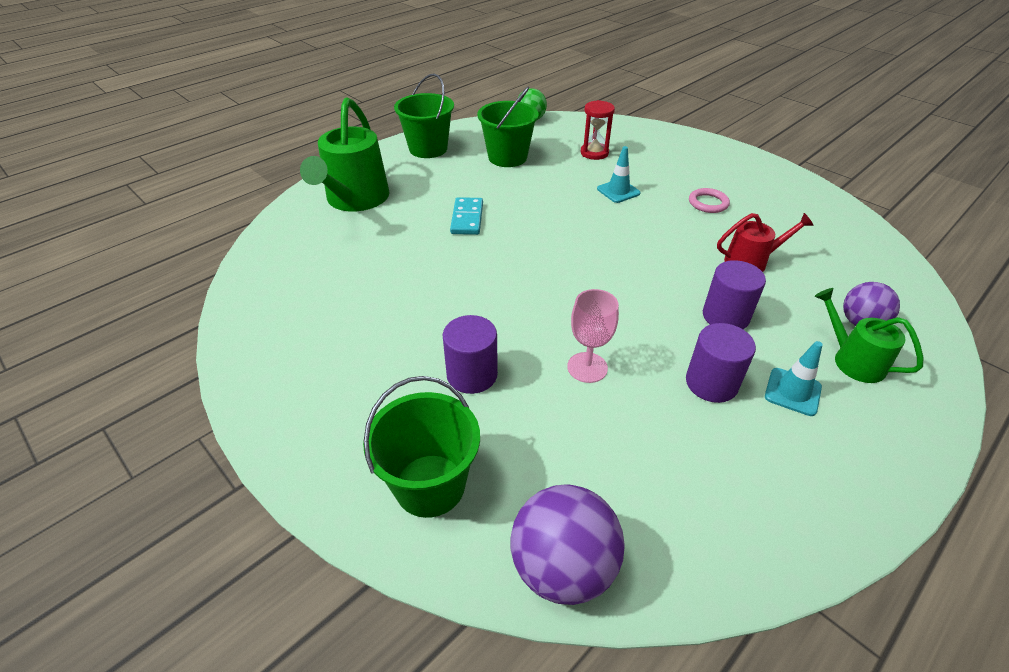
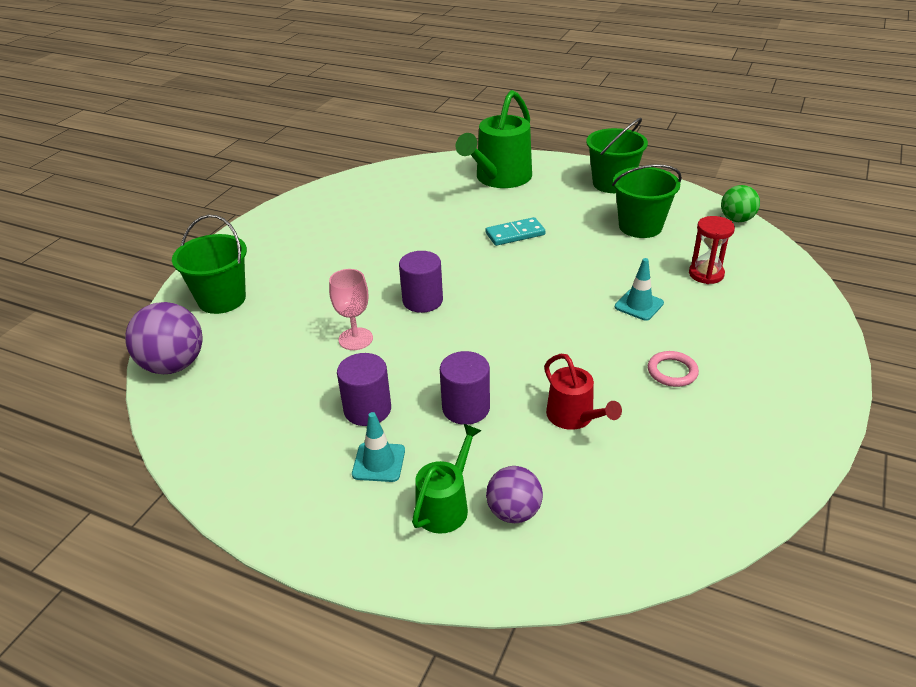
camera: 70 degrees right, 5 degrees down
(355, 199) = (500, 178): green watering can -> green watering can turned 45 degrees counterclockwise
(472, 375) = (323, 288): purple cylinder -> purple cylinder (422, 301)

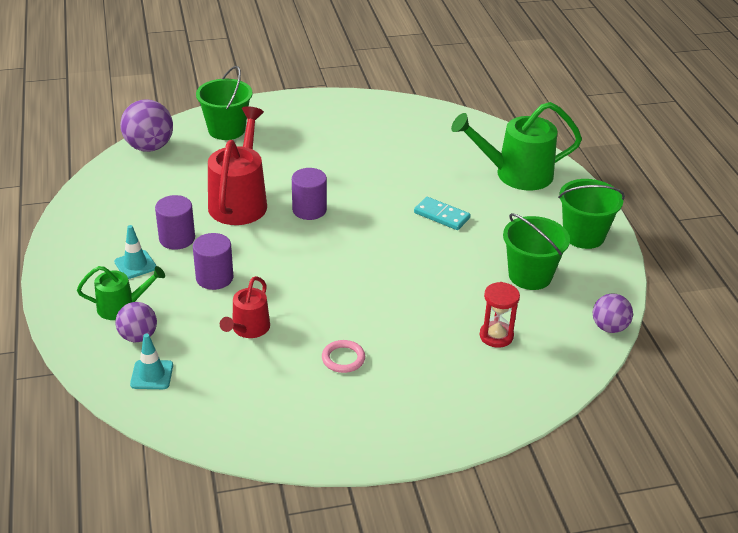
camera: 50 degrees right, 0 degrees up
(355, 339) = (239, 201): pink goblet -> red watering can
(639, 305) = (412, 314): turquoise traffic cone -> turquoise traffic cone (152, 375)
(736, 219) = (609, 327): green ball -> purple ball

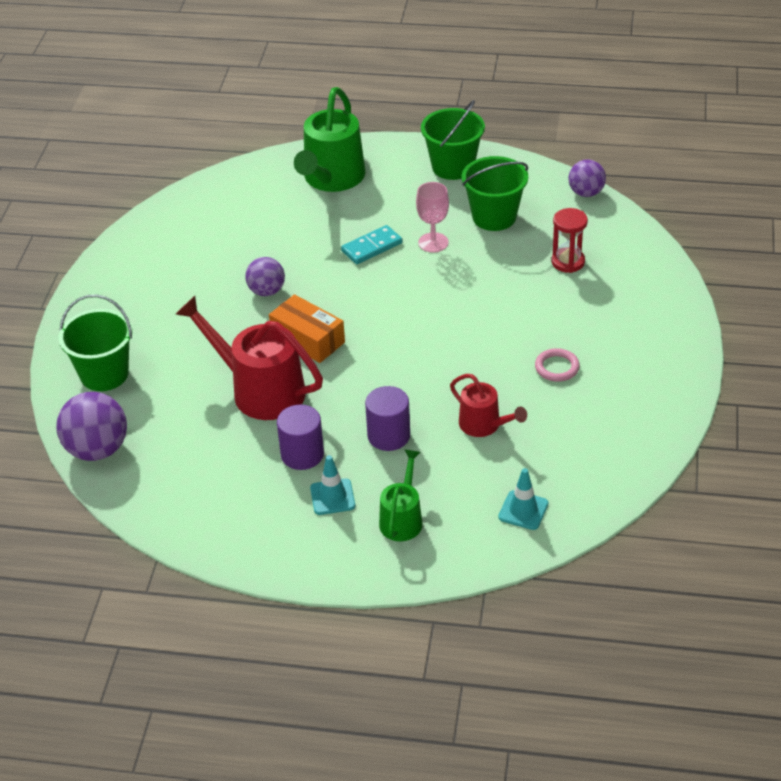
camera: 65 degrees left, 5 degrees up
(138, 336) = (458, 512): purple ball -> purple ball (266, 291)
(309, 210) = (308, 339): purple cylinder -> orange box
(470, 247) = (433, 242): none -> pink goblet

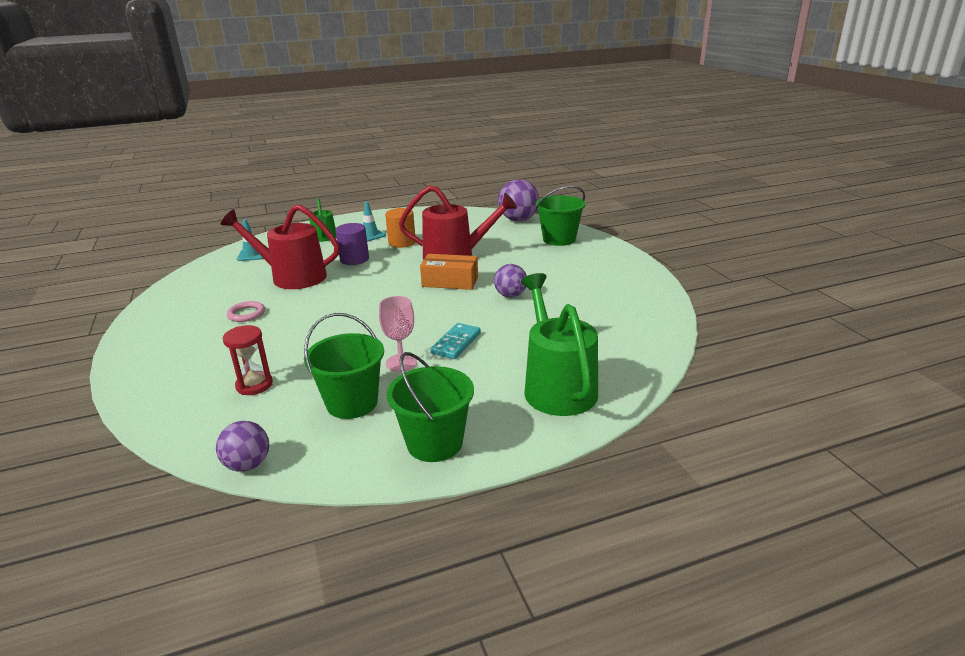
camera: 150 degrees right, 15 degrees down
(302, 454) = (402, 242): purple cylinder -> orange cylinder
(484, 425) = (292, 277): red watering can -> red watering can, size x1.79

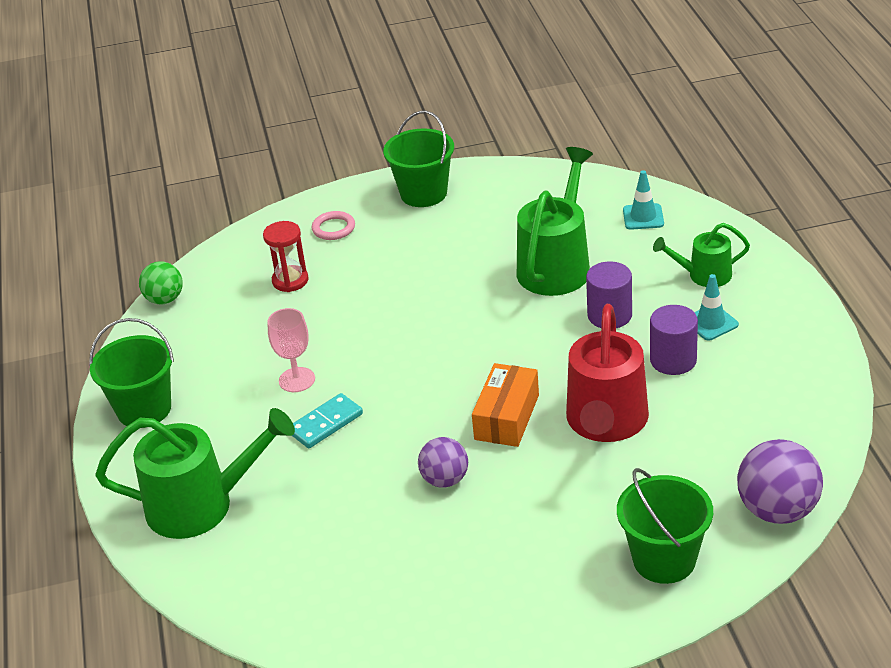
camera: 100 degrees right, 10 degrees up
(246, 314) = (453, 246): pink ring -> pink ring (333, 228)
(248, 465) = (164, 299): purple ball -> green ball
(292, 277) = (556, 265): red watering can -> green watering can
(352, 403) = (232, 350): green bucket -> green bucket (423, 193)
(402, 242) = (673, 360): orange cylinder -> purple cylinder
(456, 343) = (325, 423): turquoise domino -> turquoise domino turned 75 degrees counterclockwise

